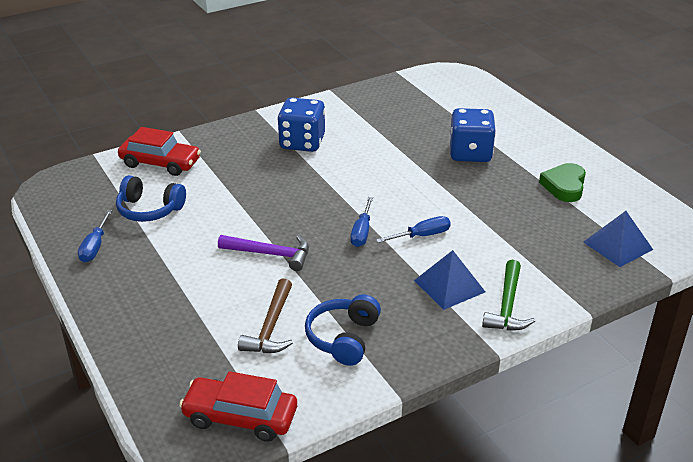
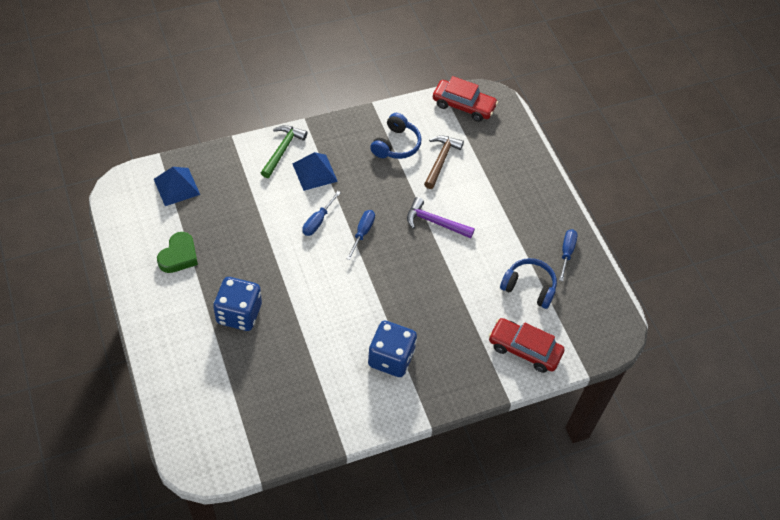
camera: 175 degrees left, 20 degrees up
(421, 236) = (318, 221): blue screwdriver -> blue screwdriver turned 45 degrees counterclockwise

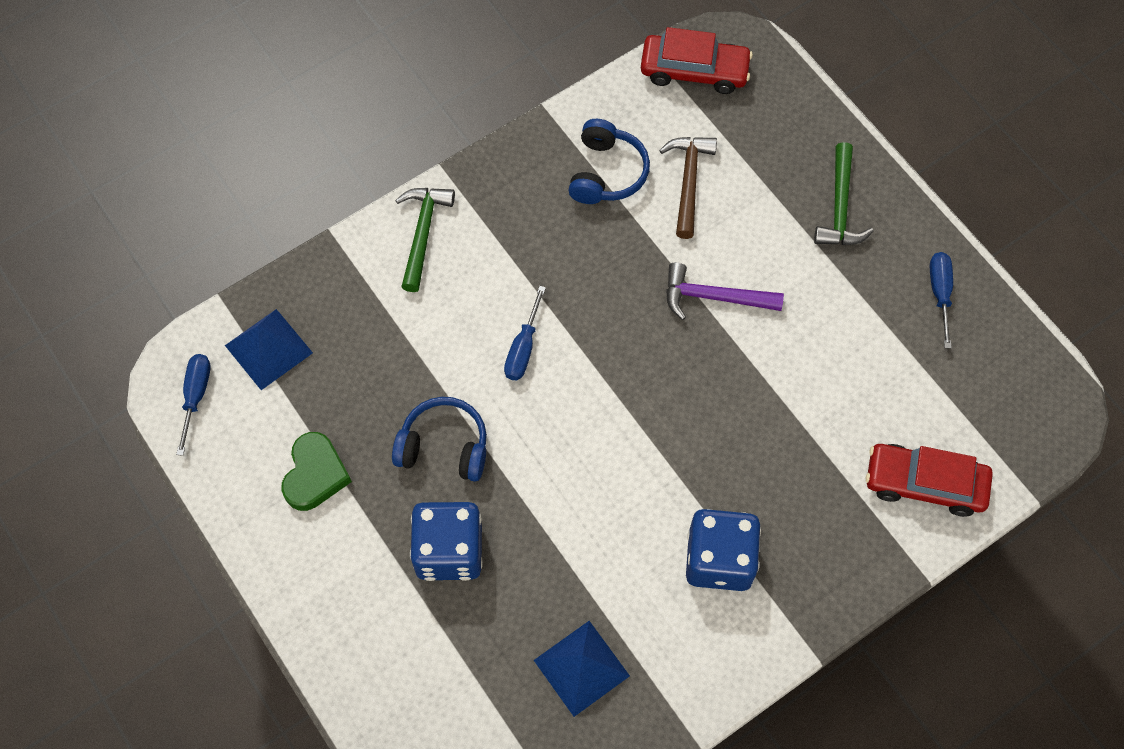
camera: 10 degrees left, 10 degrees up
(314, 172) = (489, 259): blue pyramid -> blue pyramid (581, 667)
(362, 233) = (602, 349): blue screwdriver -> blue screwdriver (196, 396)
(523, 194) = (840, 207): none -> green hammer
(529, 287) = (899, 372): blue headphones -> blue headphones (444, 447)

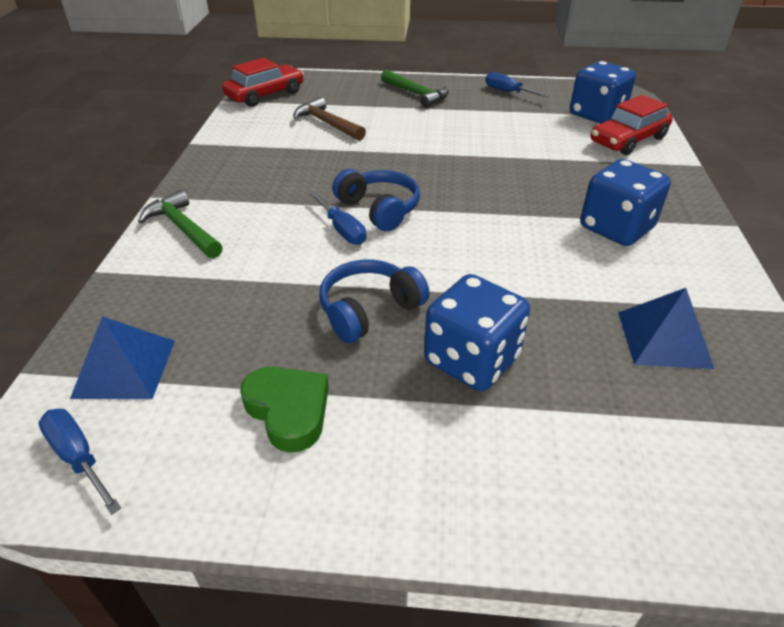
camera: 50 degrees left, 25 degrees down
(606, 172) = (274, 143): blue headphones -> blue headphones (379, 209)
(713, 297) = (414, 148): purple hammer -> none
(964, 420) = (596, 115): none -> blue dice

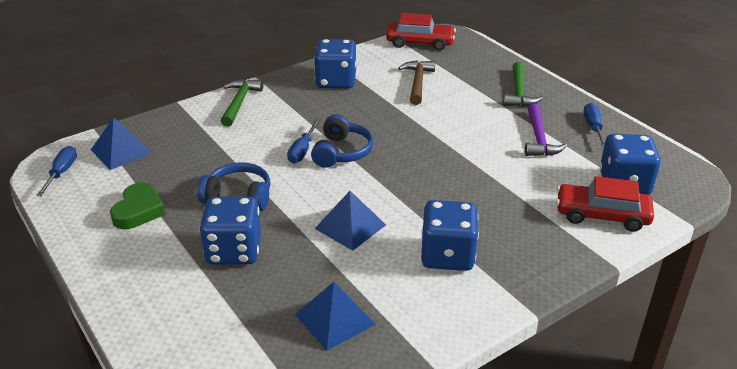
camera: 50 degrees right, 5 degrees down
(250, 158) = (336, 81): none -> blue dice
(494, 116) = (539, 139): none -> purple hammer
(513, 260) = (350, 226): none -> blue pyramid

